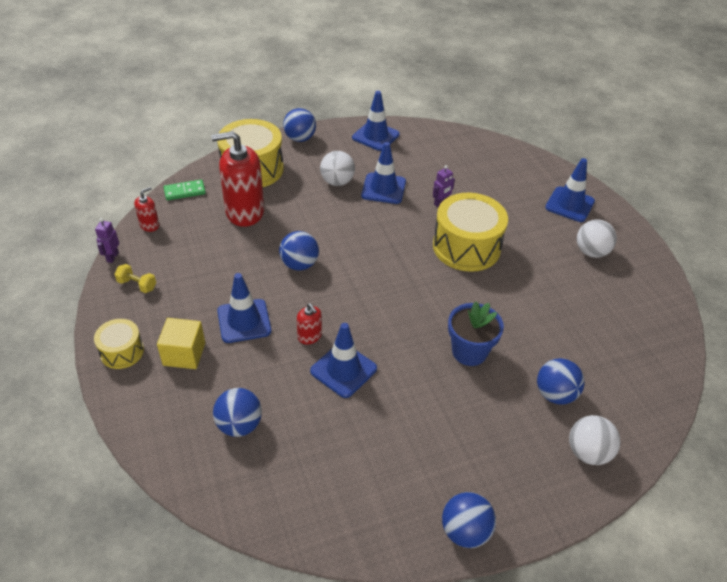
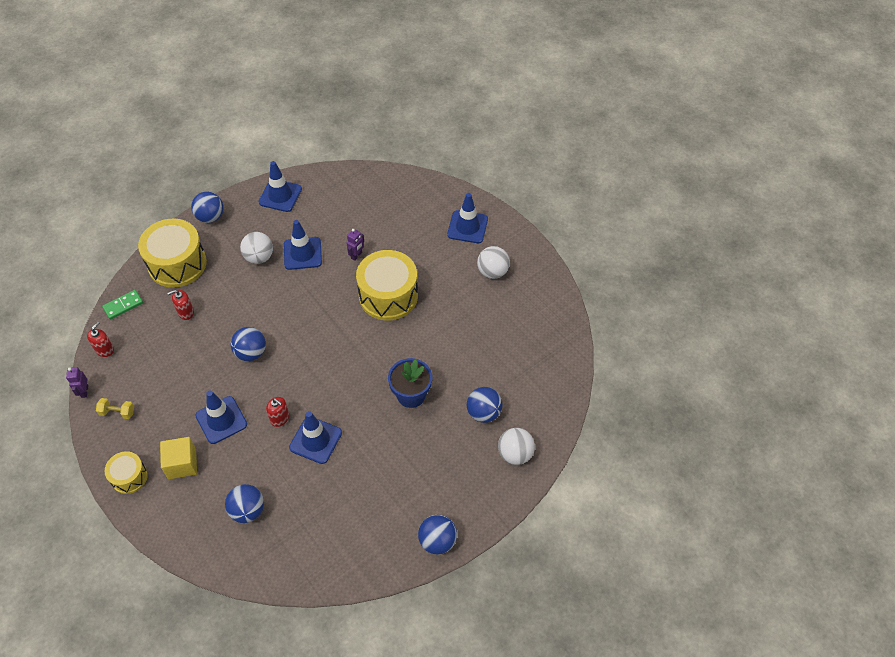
camera: 15 degrees left, 10 degrees up
(244, 212) = (186, 312): red soap dispenser -> red soap dispenser, size x0.45

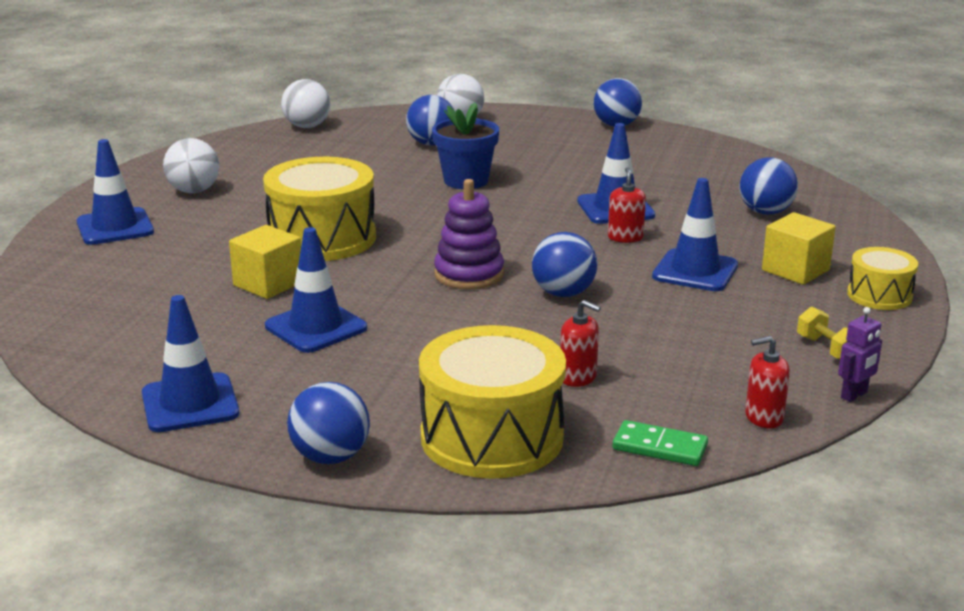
camera: 125 degrees left, 30 degrees down
(259, 257) = (372, 362): white ball -> white ball (307, 126)
(300, 329) = (469, 274): none -> purple stacking toy
(356, 255) = (268, 284): purple robot -> yellow cube

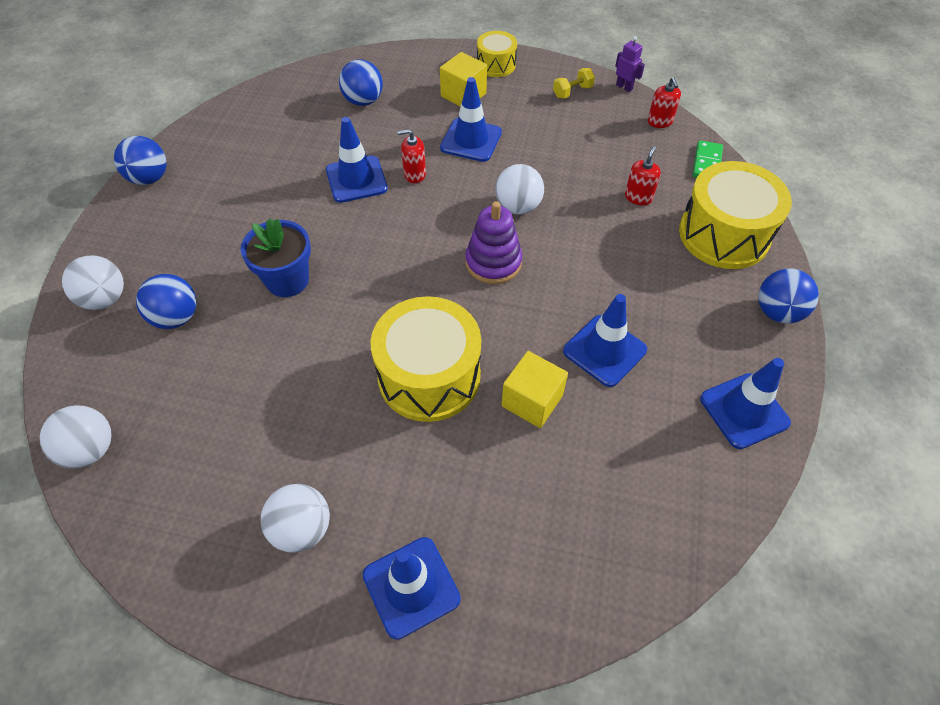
camera: 95 degrees left, 30 degrees up
(563, 293) = (518, 207): blue ball -> white ball

